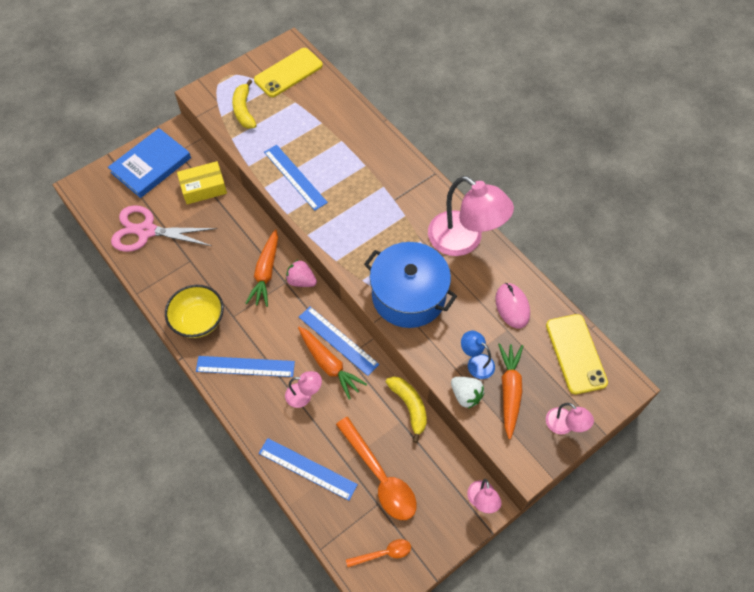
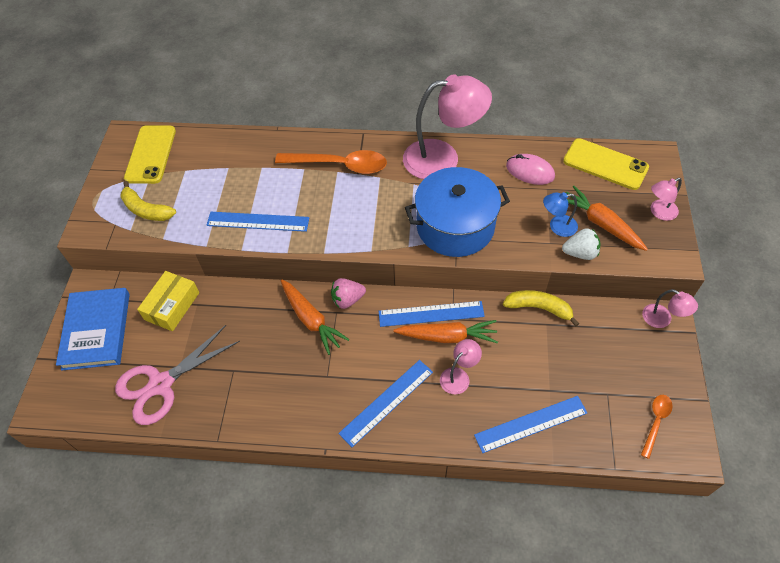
camera: 45 degrees left, 5 degrees down
(199, 321) = (302, 407): yellow bowl -> none
(380, 477) = (584, 374): orange spoon -> orange spoon (340, 165)
(564, 425) = (659, 212): pink lamp -> pink lamp turned 150 degrees clockwise

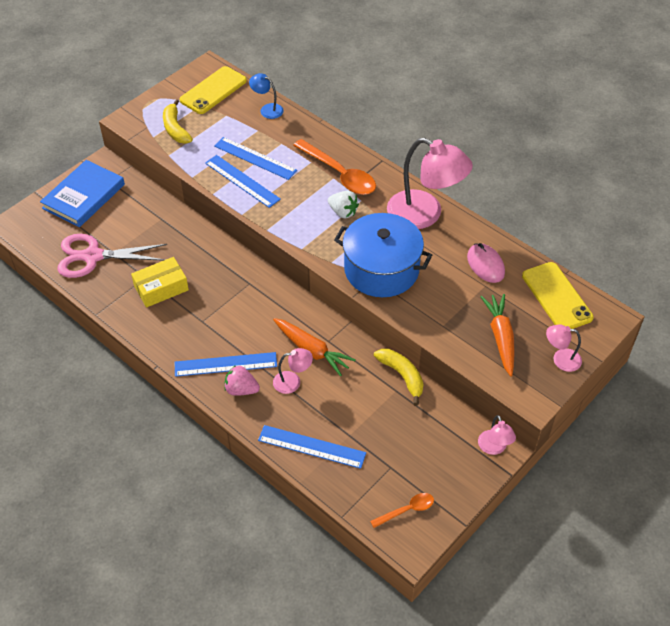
camera: 35 degrees right, 5 degrees down
(172, 306) = (144, 210): yellow box -> yellow box (161, 288)
(311, 320) = (227, 277): orange carrot -> none
(347, 300) = (265, 280): pink strawberry -> pink strawberry (241, 389)
(431, 314) = (316, 327): blue ruler -> blue ruler (255, 158)
(557, 226) = (462, 318): blue lamp -> blue lamp (267, 109)
(580, 253) = (459, 347): white strawberry -> white strawberry (343, 212)

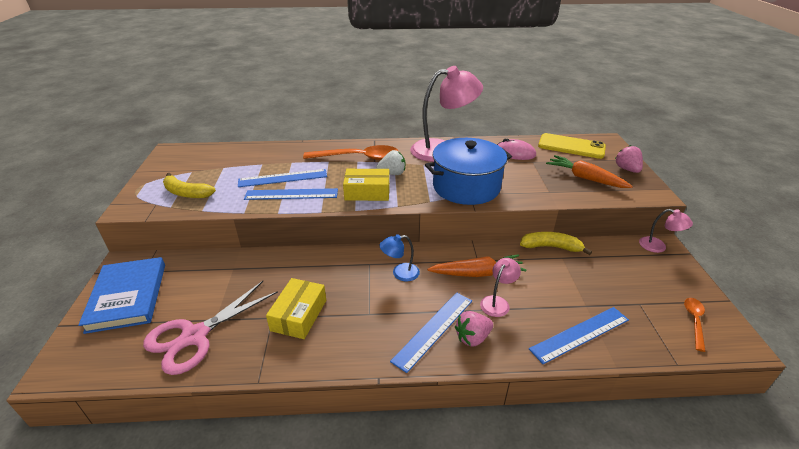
camera: 45 degrees left, 15 degrees down
(213, 90) = (192, 160): yellow phone -> none
(267, 109) = (253, 151): blue lamp -> blue lamp (400, 273)
(298, 218) = (367, 192): none -> yellow box
(560, 359) = (627, 169): pink lamp -> pink strawberry

